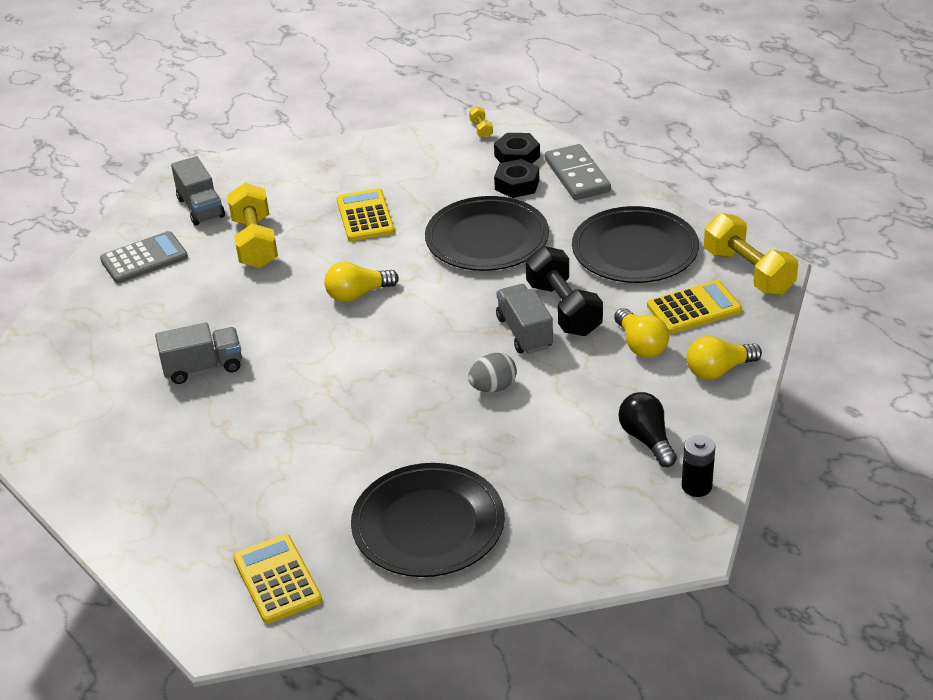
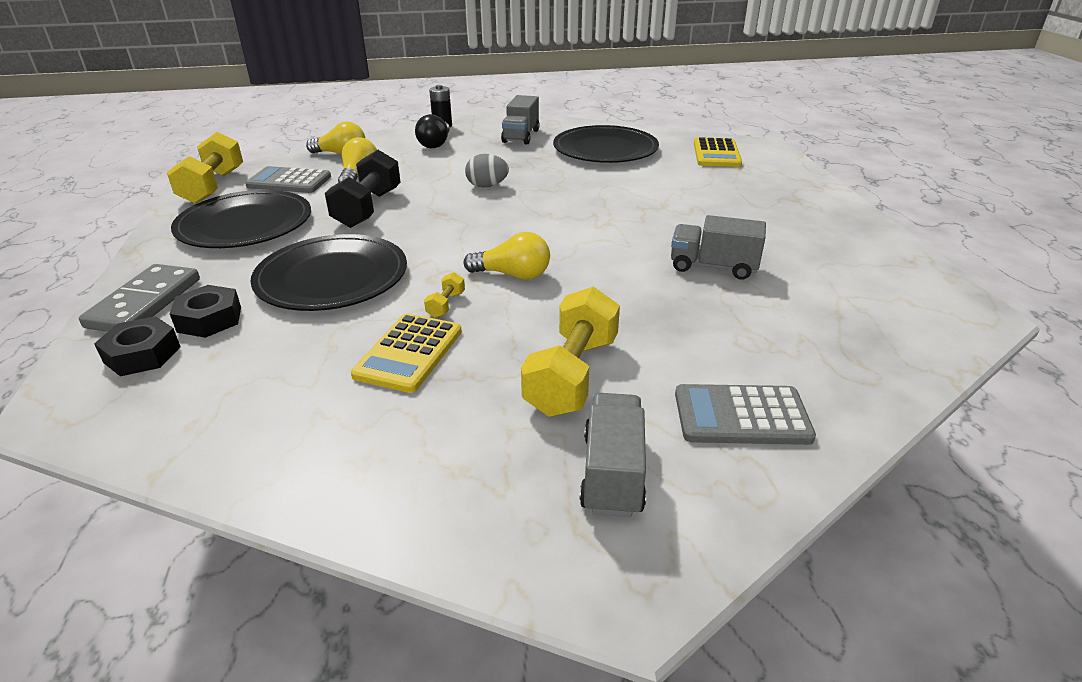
camera: 150 degrees left, 5 degrees down
(481, 129) = (93, 420): yellow dumbbell -> yellow dumbbell (446, 305)
(524, 332) = (419, 205): grey truck -> grey truck (521, 136)
(694, 308) = (289, 181): yellow calculator -> grey calculator

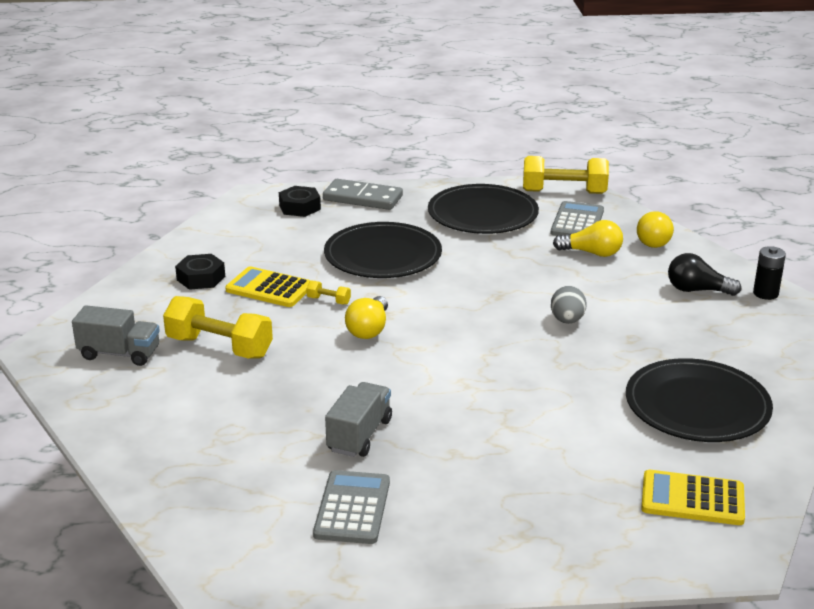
camera: 95 degrees right, 5 degrees down
(209, 319) = (335, 220): black nut -> black nut (201, 278)
(368, 208) = (512, 262): black dumbbell -> none
(521, 136) = (737, 346): grey truck -> none
(741, 416) = (146, 409): grey calculator -> grey calculator (352, 508)

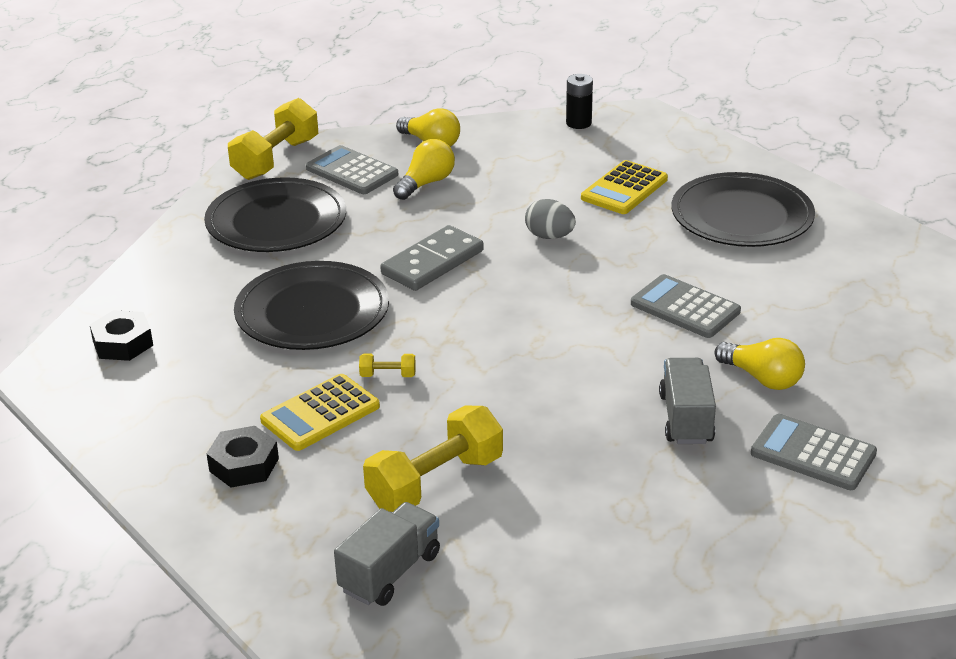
camera: 65 degrees left, 5 degrees up
(328, 300) = (388, 375): yellow dumbbell -> yellow dumbbell turned 45 degrees clockwise
(360, 435) = (686, 418): grey truck -> grey truck turned 45 degrees clockwise
(363, 198) = (148, 290): grey domino -> grey domino (432, 262)
(369, 329) = (475, 362): yellow light bulb -> yellow light bulb (762, 378)
(518, 405) = (685, 308): none -> grey calculator
(692, 499) = (878, 262): yellow calculator -> yellow calculator (624, 189)
(697, 290) = (546, 153): black light bulb -> none

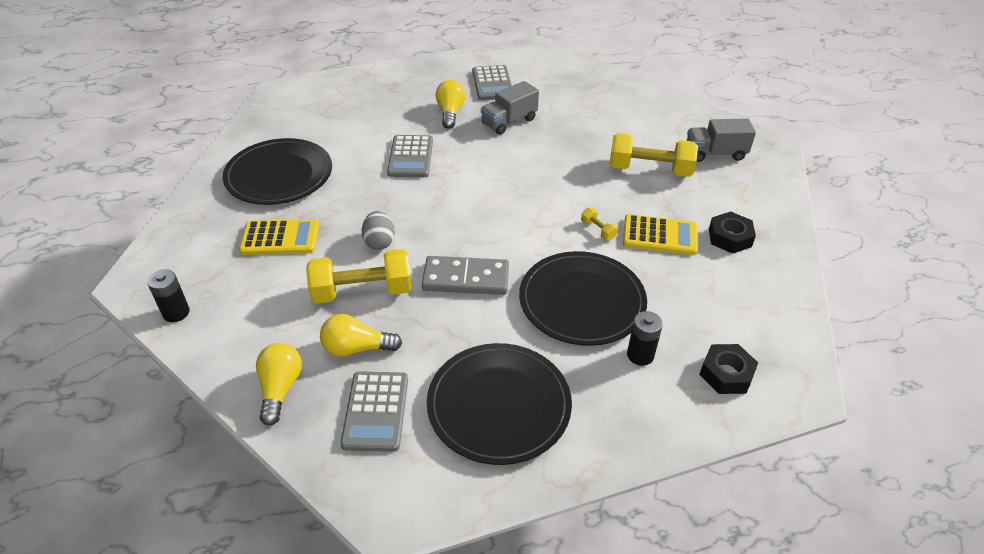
camera: 130 degrees left, 10 degrees up
(211, 310) = (640, 355): none -> black battery
(276, 159) = (398, 490): yellow dumbbell -> yellow dumbbell (362, 291)

